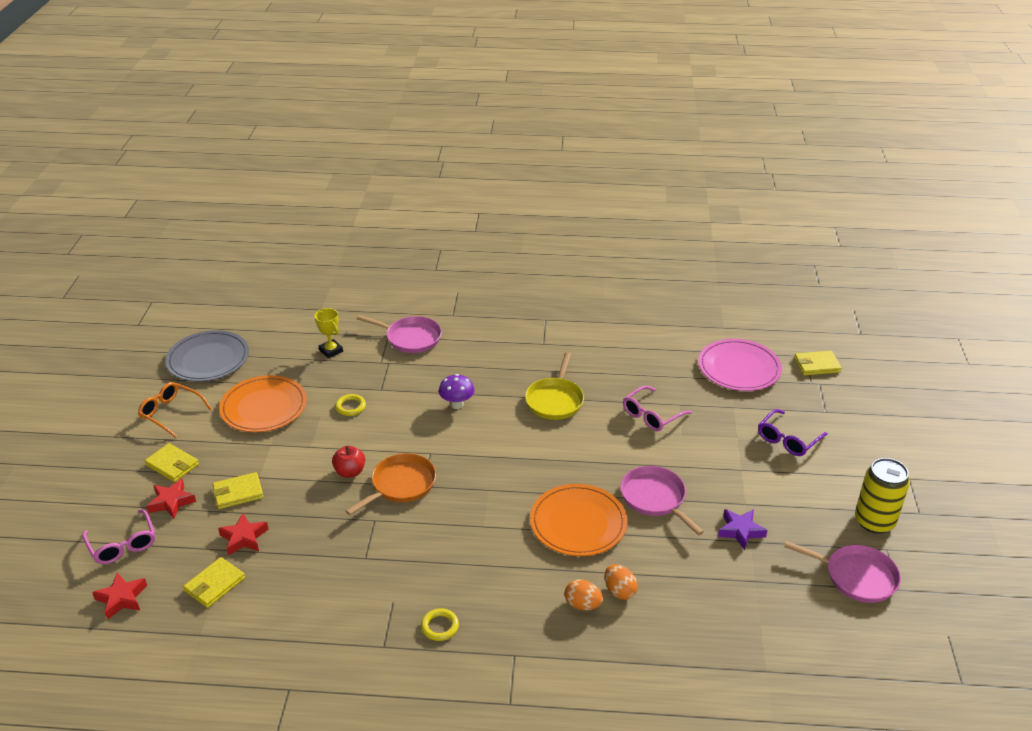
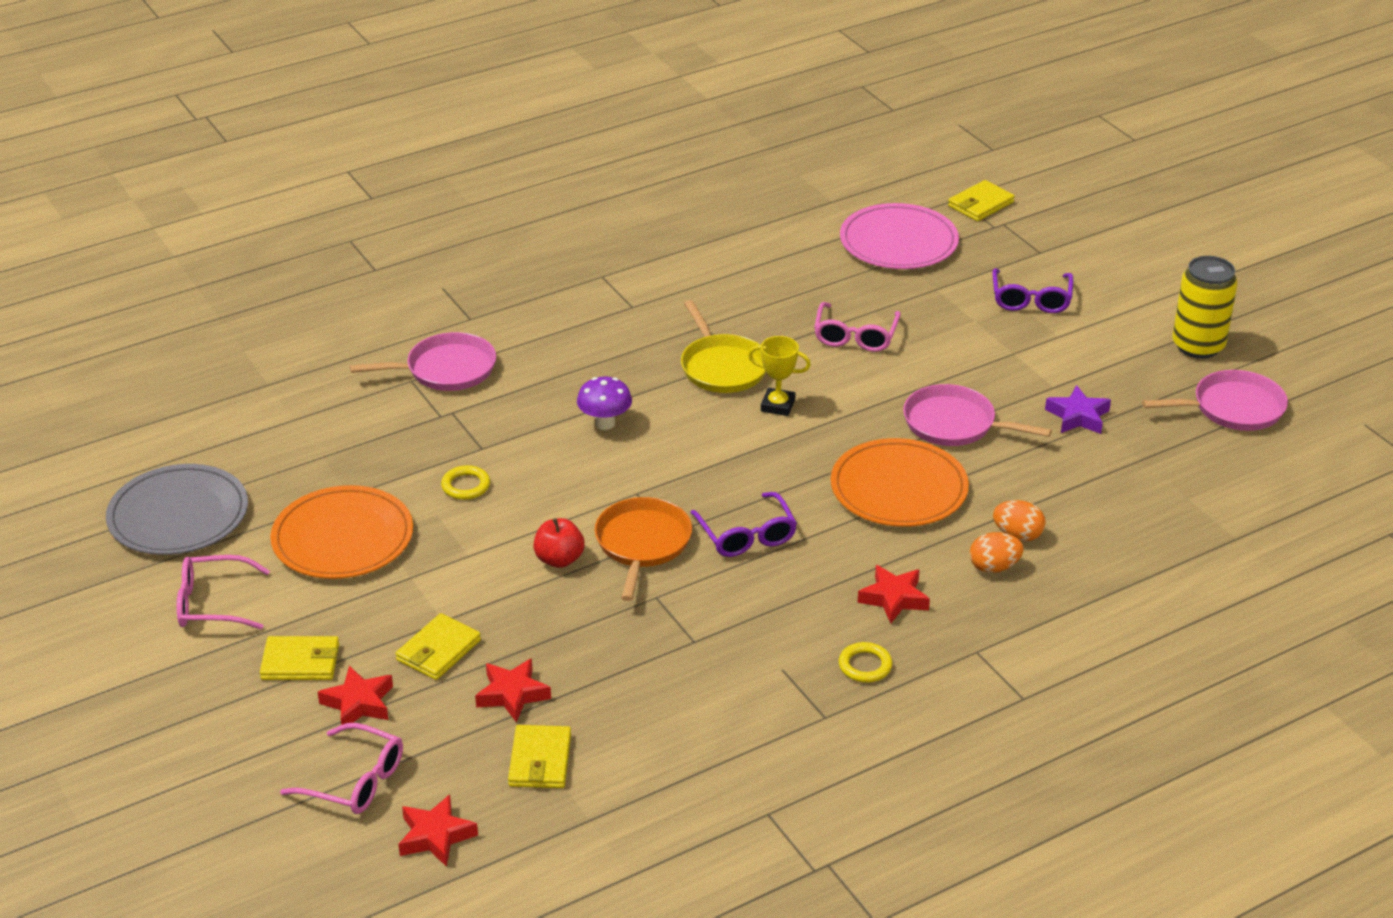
camera: 35 degrees left, 0 degrees up
(171, 413) = (212, 604): orange glasses -> pink glasses
(331, 351) = (351, 430): yellow trophy -> yellow trophy (778, 405)
(461, 508) = (746, 535): none -> purple glasses
(501, 592) = (894, 598): none -> red star

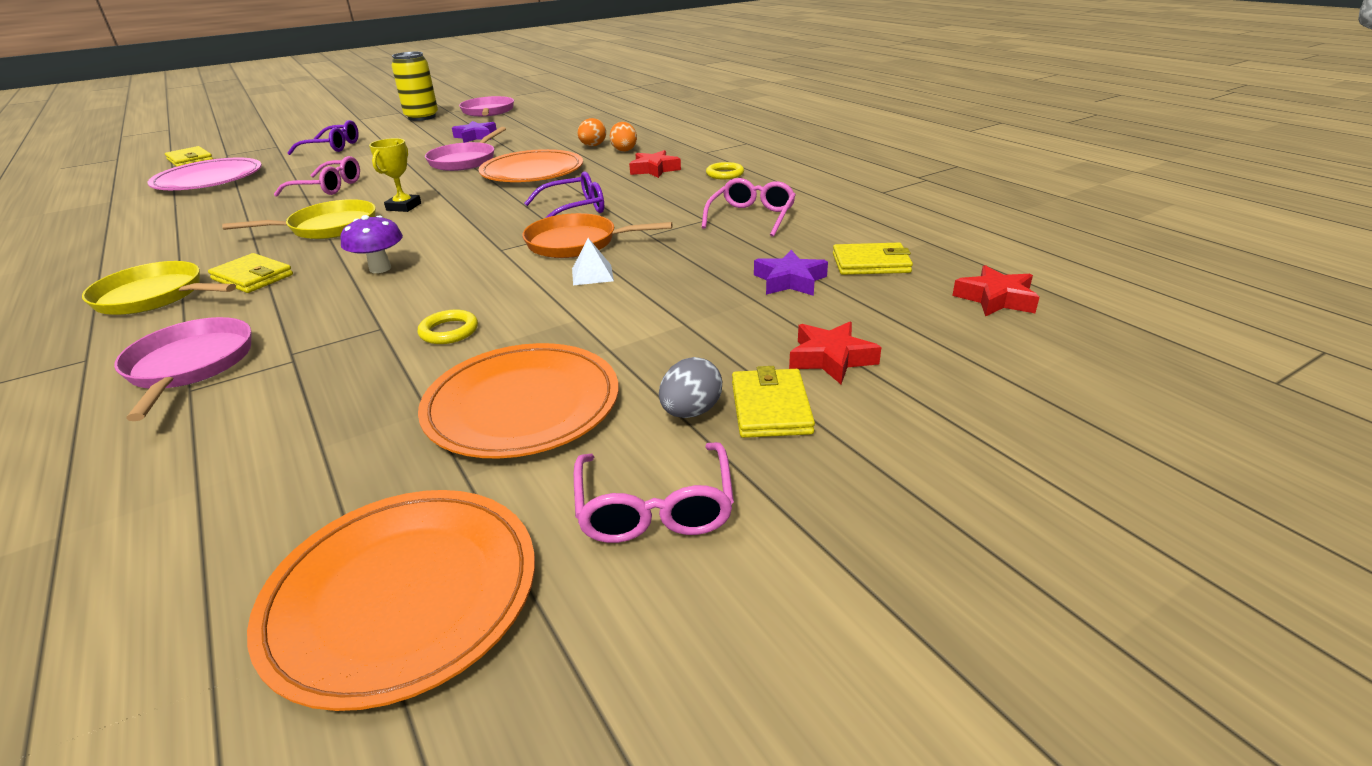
camera: 90 degrees left, 5 degrees down
(178, 515) = (402, 595): grey plate -> orange plate
(308, 621) = (691, 412): none -> grey egg
(355, 781) = (951, 347): pink glasses -> pink glasses (751, 217)
(438, 650) = (734, 321): yellow wallet -> yellow wallet (252, 277)
(512, 694) = (789, 281): red star -> purple star
(559, 559) = (592, 274): red apple -> white pyramid
(574, 312) = (154, 296): none -> yellow pan

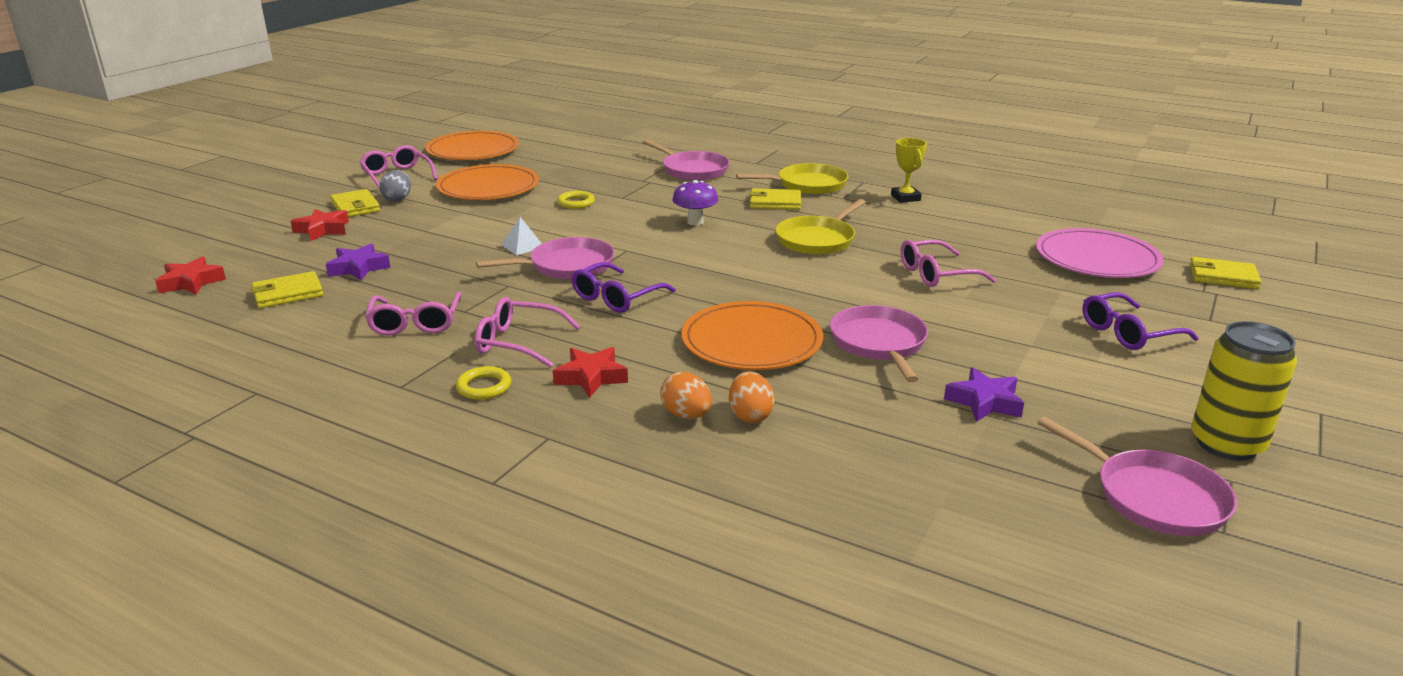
camera: 150 degrees right, 5 degrees down
(404, 207) = (798, 269): yellow trophy -> yellow trophy (905, 198)
(576, 243) = (567, 266): orange pan -> pink pan
(682, 192) = (518, 342): none -> pink glasses

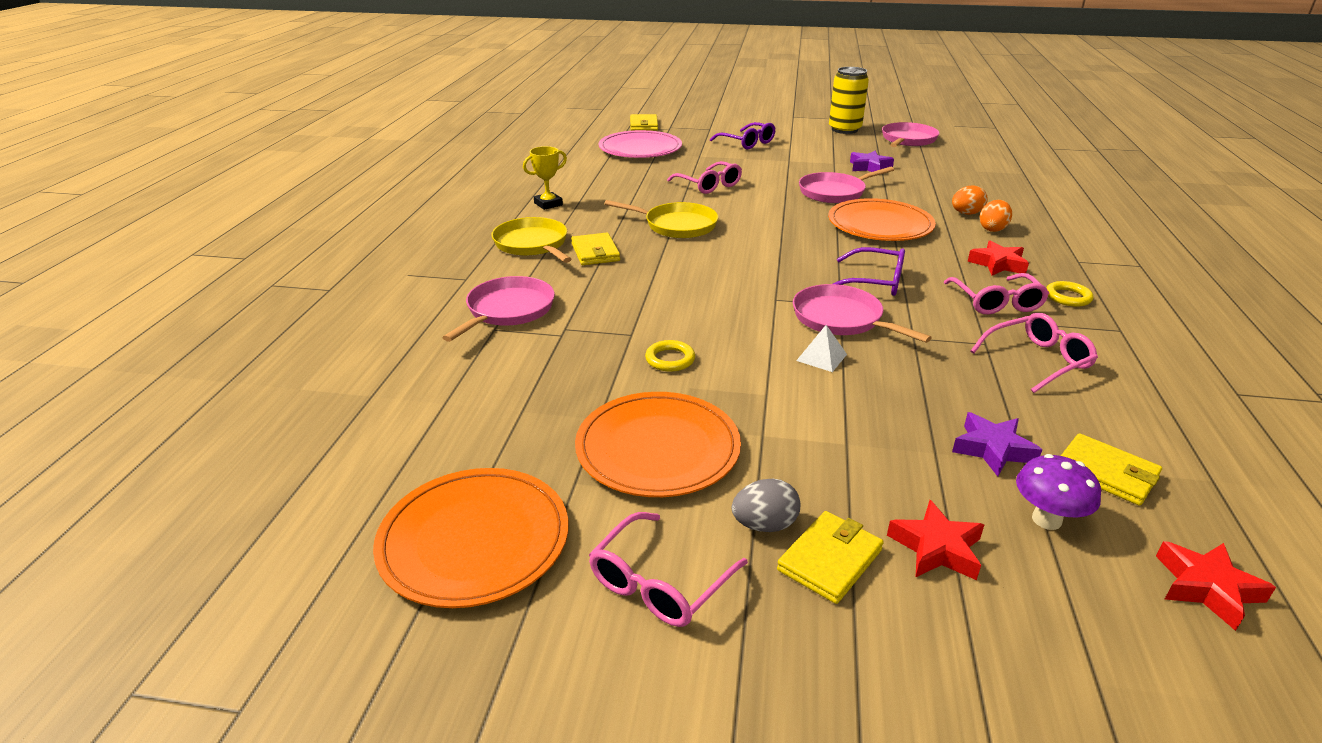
camera: 110 degrees left, 5 degrees up
(695, 222) = (676, 280): purple mushroom -> purple mushroom (1046, 520)

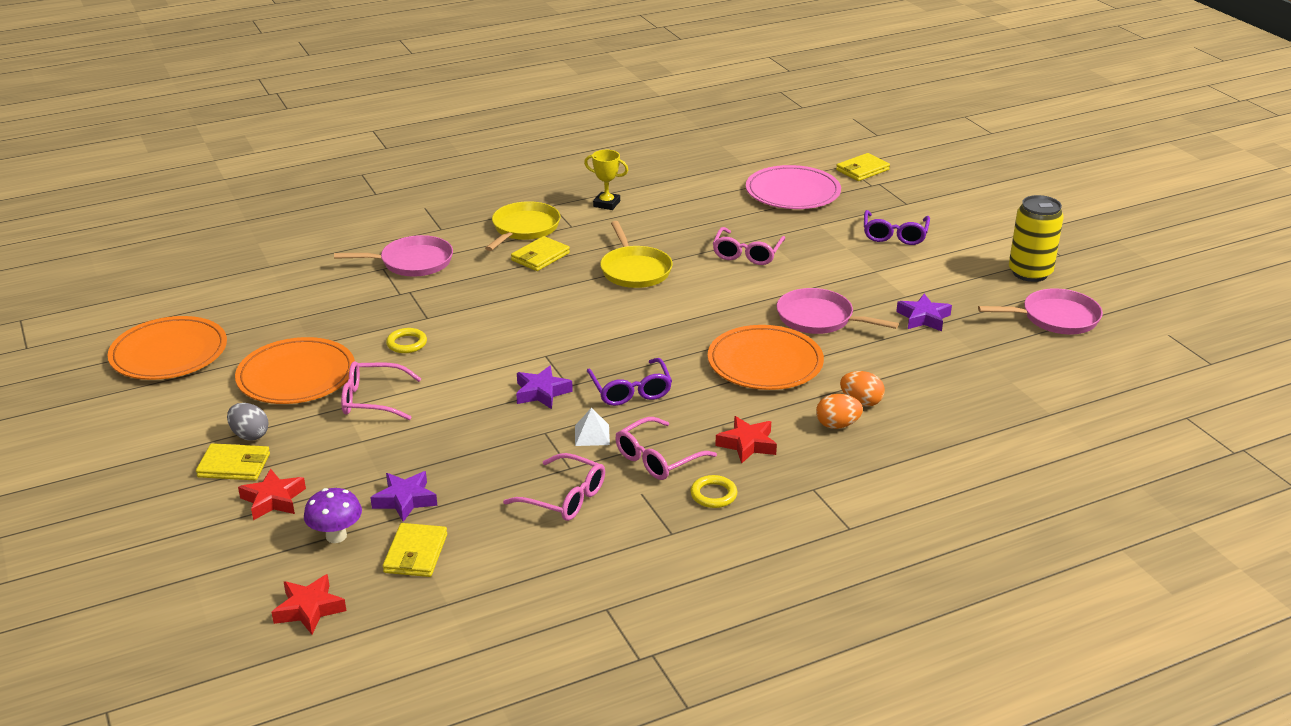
camera: 55 degrees right, 0 degrees up
(659, 583) = (175, 418): pink glasses -> pink glasses (372, 400)
(821, 357) = (470, 400): white pyramid -> white pyramid (592, 435)
(840, 319) = (542, 392): pink pan -> purple star

